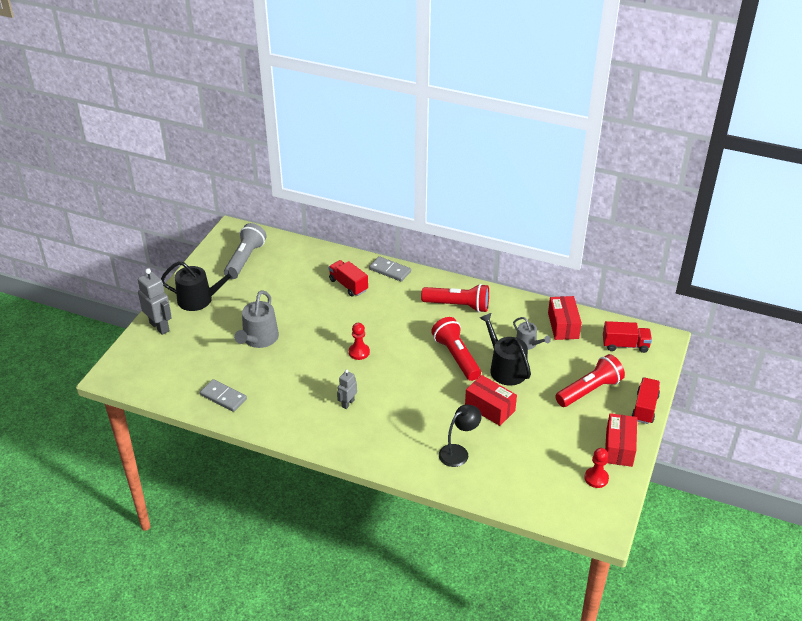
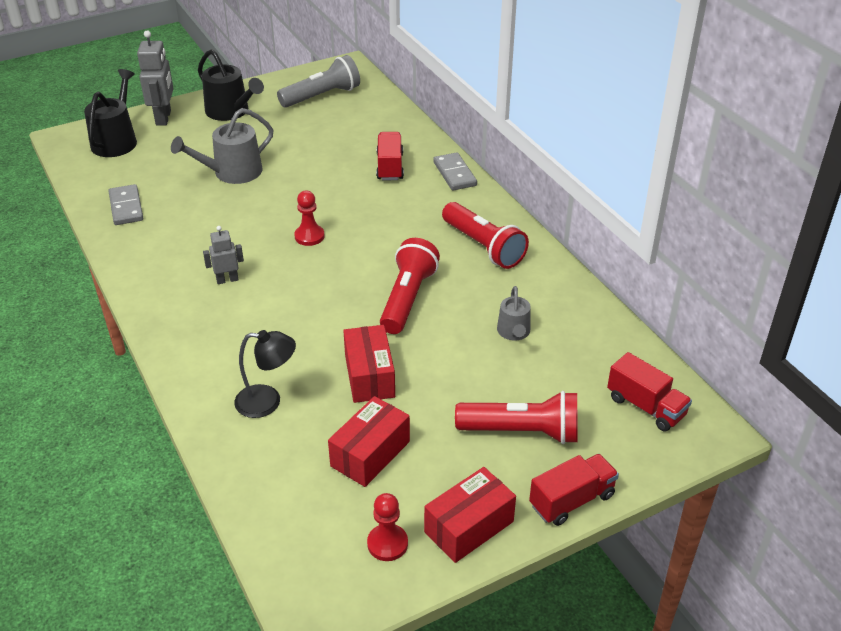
camera: 40 degrees right, 0 degrees up
(505, 368) = (448, 344): black watering can -> black watering can (116, 141)
(563, 325) = (588, 336): red box -> red box (370, 453)

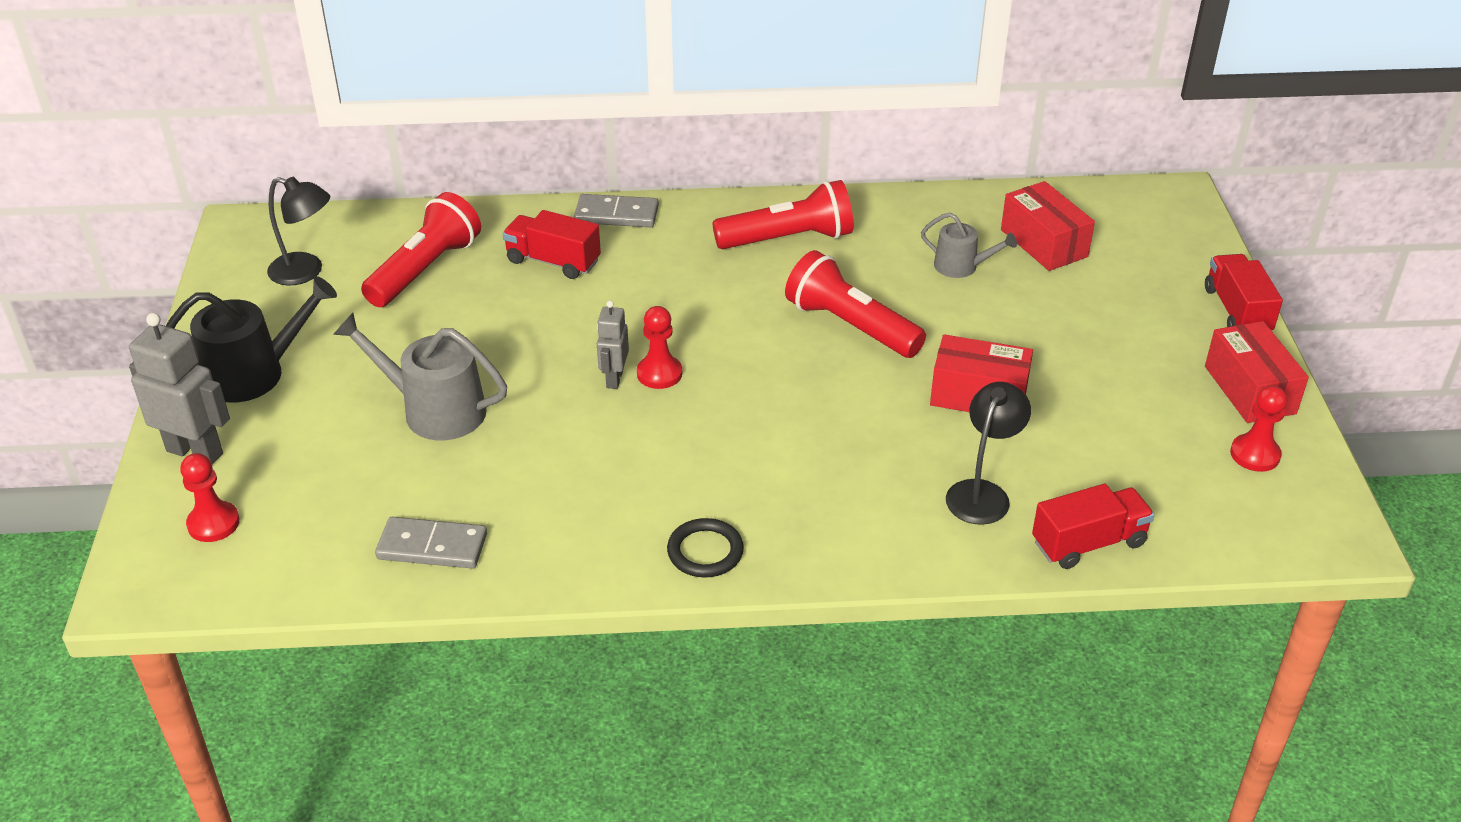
camera: 65 degrees left, 0 degrees up
(116, 141) = (213, 523): black watering can -> red pawn
(161, 299) = (705, 551): none -> black ring
(227, 280) = (704, 474): grey robot -> grey robot (614, 379)
(232, 172) = (435, 410): grey watering can -> grey watering can turned 120 degrees clockwise
(322, 96) = (306, 272): grey flashlight -> black lamp
(370, 453) = (1112, 430): red box -> red box (1043, 243)
(522, 431) = (1125, 311): red flashlight -> red flashlight (425, 269)
(645, 406) = (1124, 221): red truck -> red truck (1088, 543)

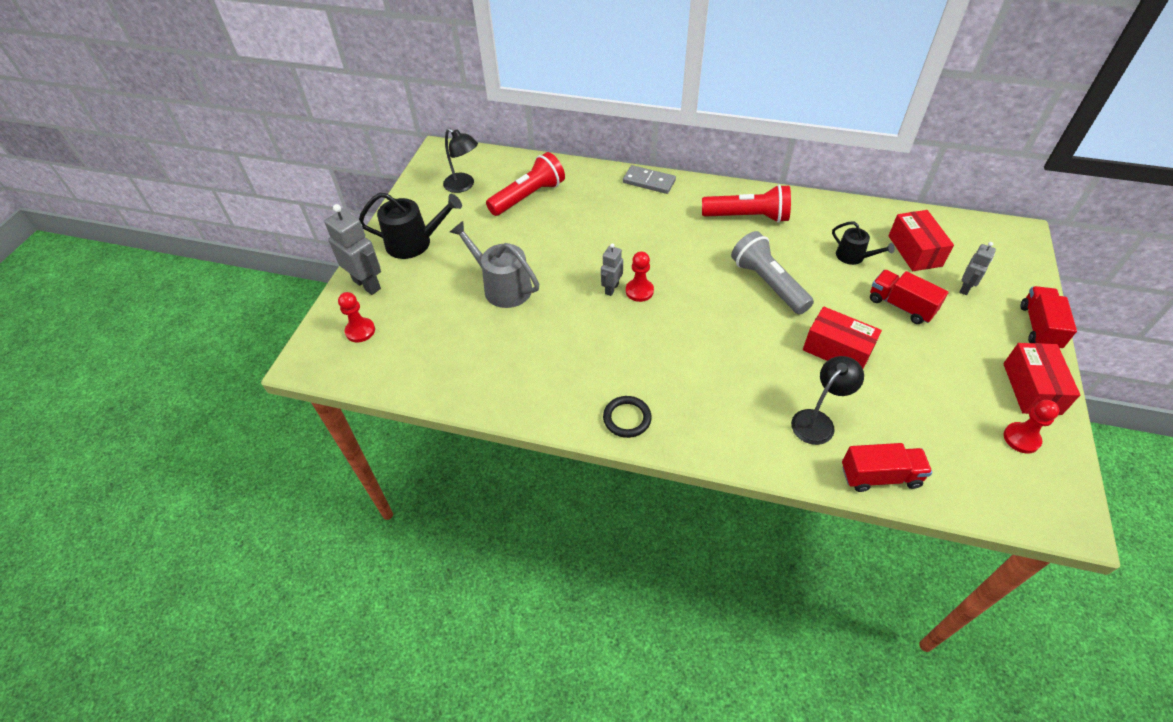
camera: 20 degrees right, 10 degrees up
(432, 547) = (470, 375): grey domino -> none
(553, 261) = (602, 205): red truck -> red truck (901, 306)
(850, 326) = (768, 283): red flashlight -> grey flashlight
(961, 266) = (853, 256): grey watering can -> black watering can
(1127, 280) = (965, 288): none -> grey robot

